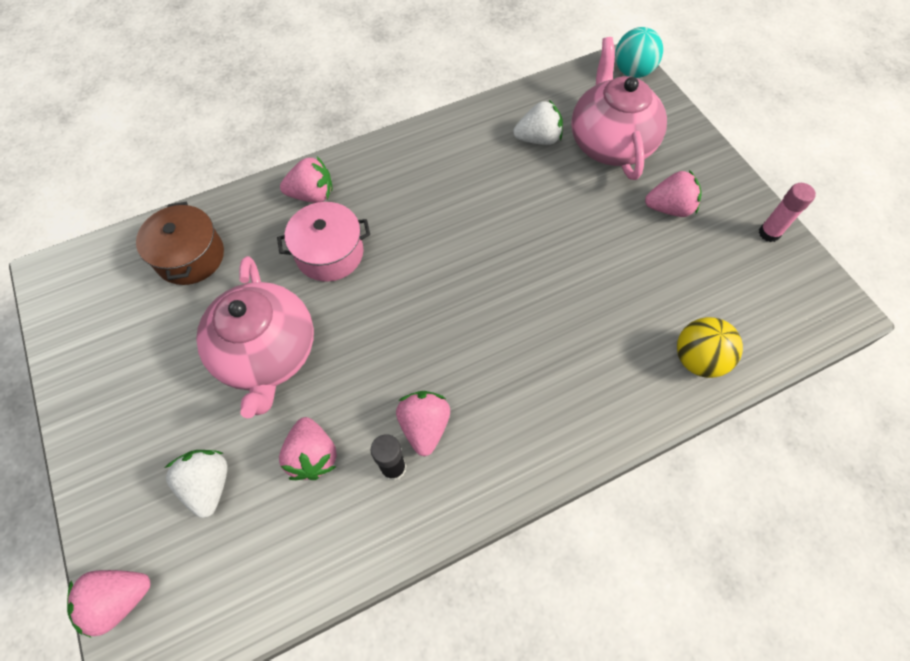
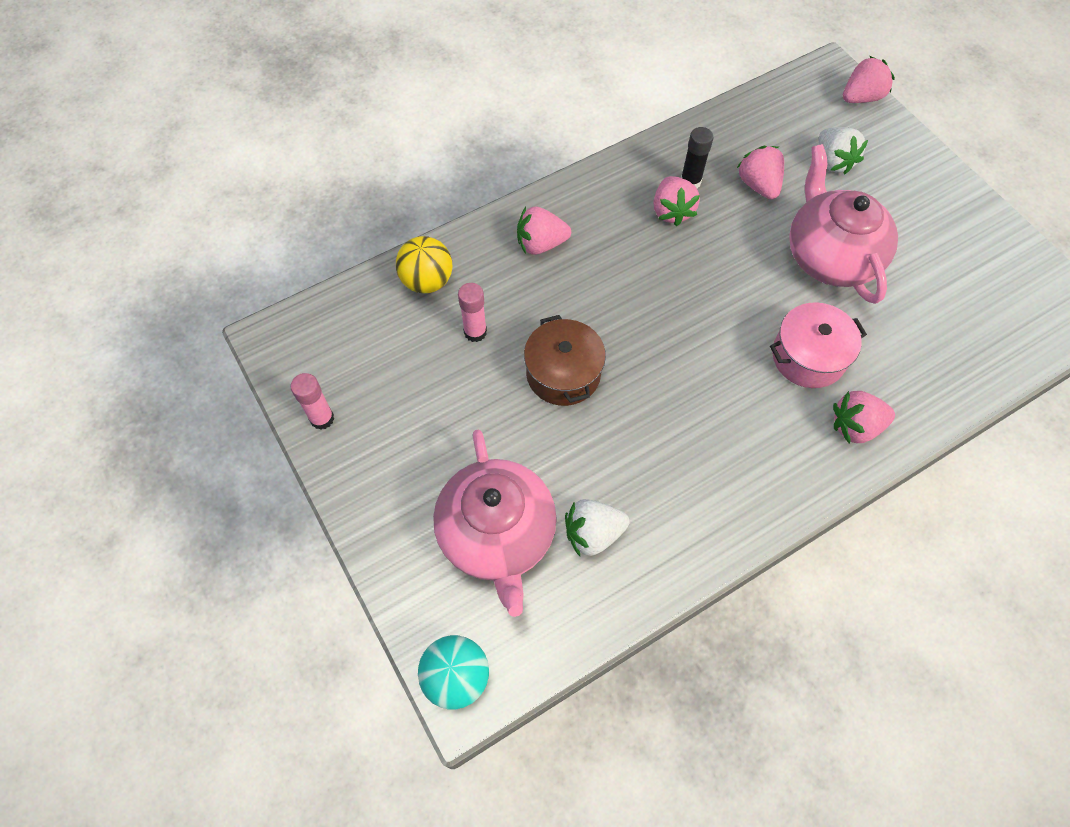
camera: 175 degrees right, 0 degrees up
(190, 256) = (954, 342): brown pot -> brown pot (563, 373)
(641, 300) = (475, 332): none -> pink glue stick
(669, 208) = (432, 442): pink strawberry -> pink strawberry (541, 244)

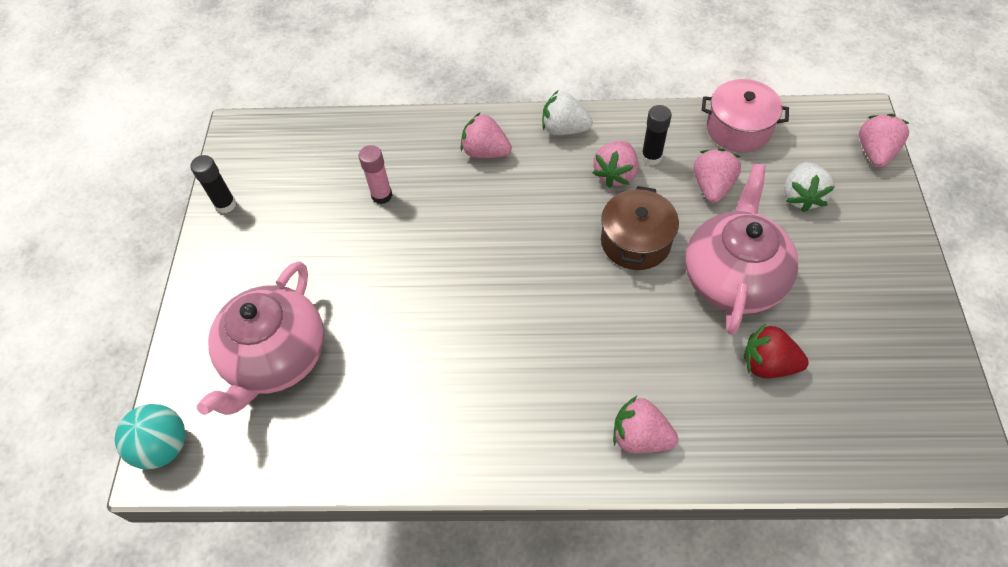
camera: 35 degrees right, 5 degrees down
(322, 418) = (225, 204): pink glue stick -> black glue stick
(427, 281) = (377, 140): yellow ball -> none
(563, 373) = (423, 261): brown pot -> brown pot (635, 241)
(593, 533) = (347, 398): white strawberry -> white strawberry (564, 129)
(808, 357) = (643, 353): pink pot -> pink pot (738, 128)
(861, 97) = (875, 152): pink strawberry -> pink strawberry turned 75 degrees counterclockwise
(905, 315) = (767, 364): none -> red strawberry

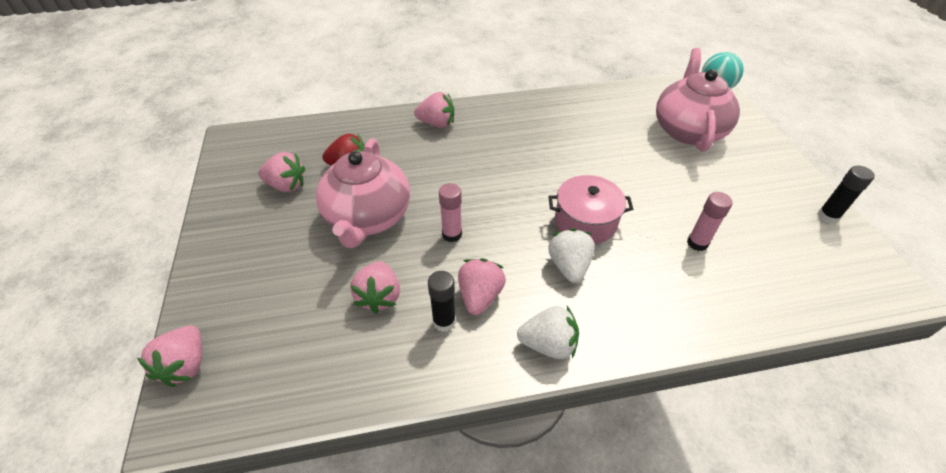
camera: 165 degrees right, 10 degrees down
(485, 152) = (623, 302): pink strawberry -> pink strawberry (286, 185)
(635, 241) = (452, 234): brown pot -> pink glue stick
(738, 128) = (341, 375): pink pot -> pink pot (585, 222)
(801, 197) = (289, 298): white strawberry -> white strawberry (569, 266)

